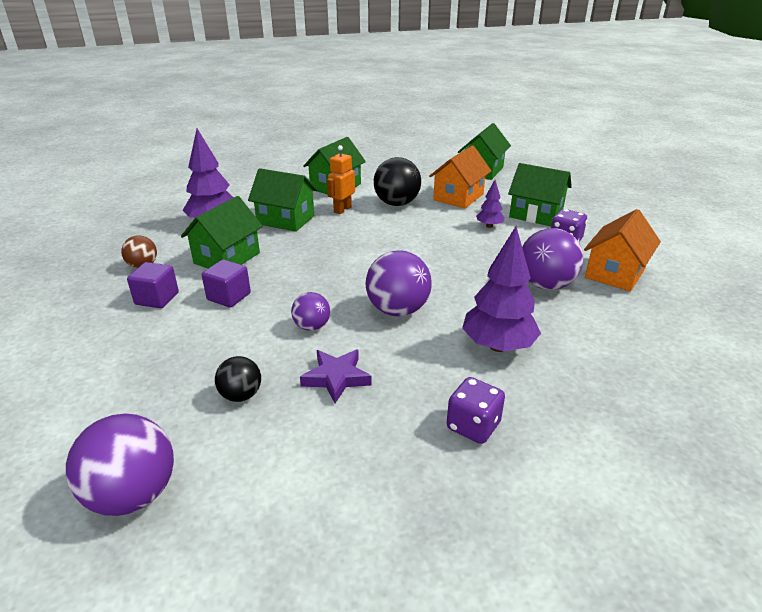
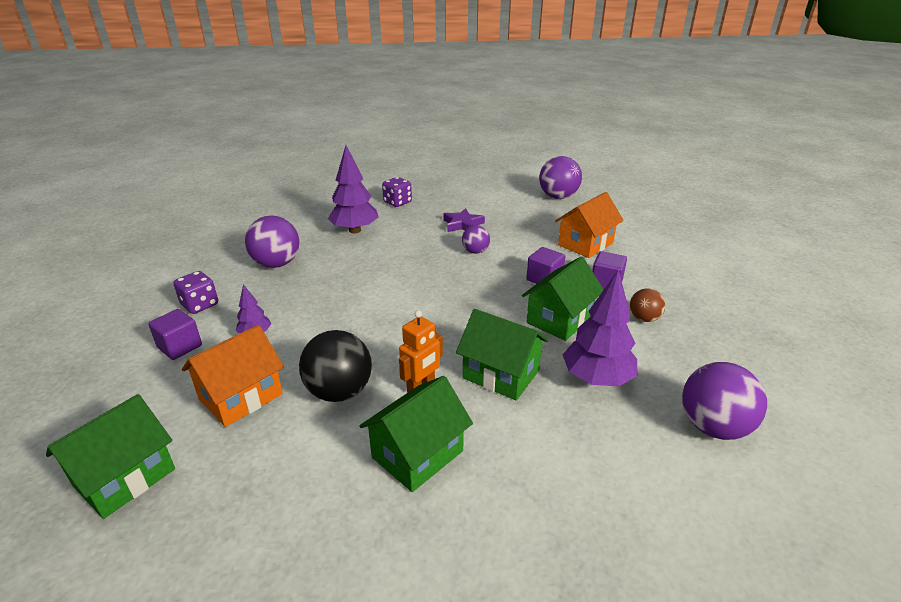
camera: 170 degrees left, 0 degrees up
(241, 395) = (518, 222): black ball -> none
(398, 310) = (408, 256): purple ball -> purple ball (713, 427)
(536, 215) = (180, 347): green house -> purple cube
(615, 273) = (206, 268): orange house -> orange house (585, 244)

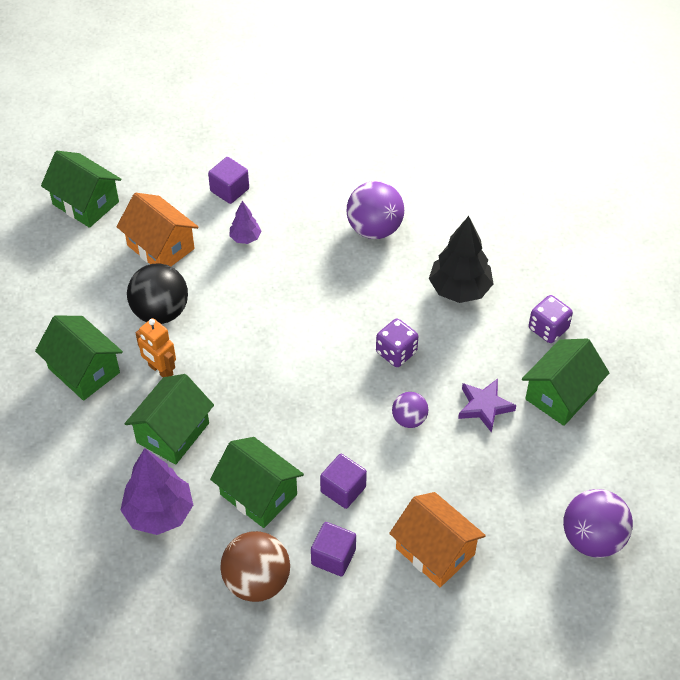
camera: 90 degrees right, 20 degrees up
(200, 305) = (295, 186): purple dice -> purple dice (396, 352)
(355, 230) = (459, 289): purple tree -> black tree
(452, 201) = (561, 395): none -> green house
(644, 318) = (257, 581): brown ball -> brown ball, size x1.75
(713, 427) = (86, 597): purple ball -> none

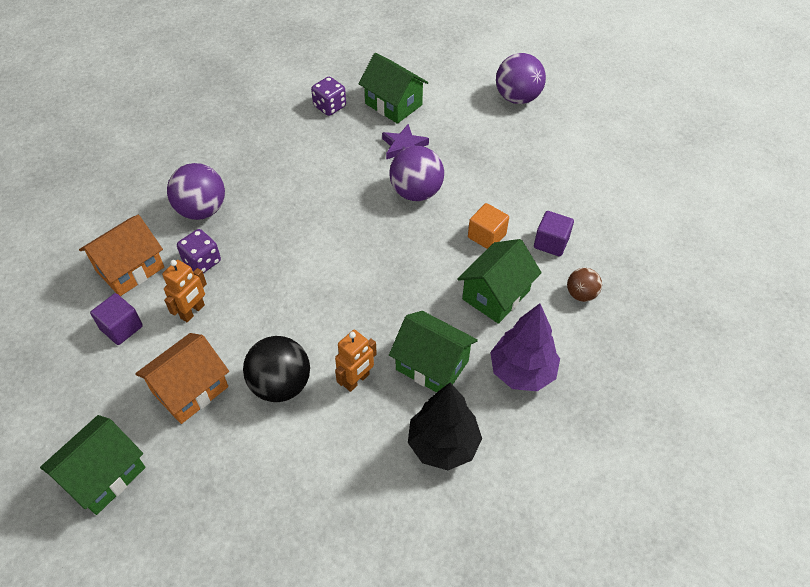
camera: 90 degrees left, 0 degrees up
(84, 370) = (353, 454): green house -> none
(245, 238) = (193, 312): purple tree -> orange robot
(257, 581) = (581, 294): brown ball -> brown ball, size x0.57
(343, 489) = (486, 236): purple cube -> orange cube
(396, 352) = (346, 198): purple dice -> purple dice (202, 261)
(409, 419) = (416, 192): purple ball -> purple ball, size x1.75
(435, 551) = (538, 181): orange house -> orange house (130, 269)
(459, 289) = (283, 156): black tree -> black tree (443, 444)

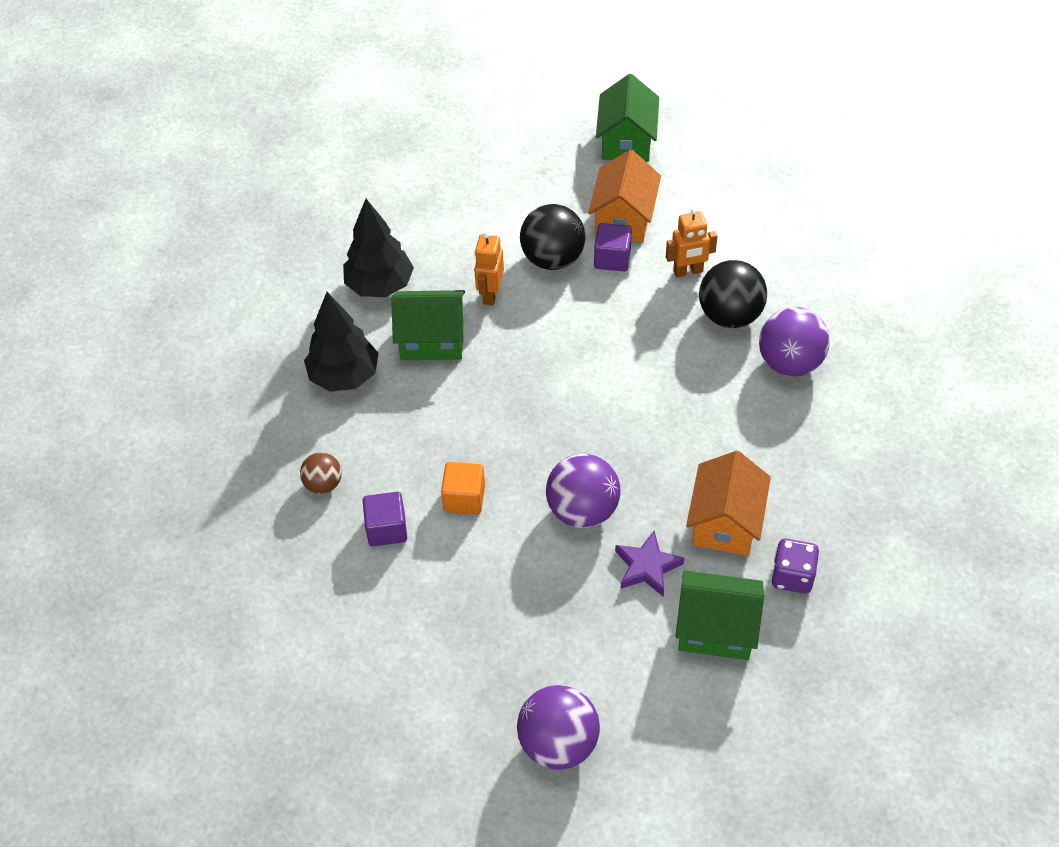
camera: 150 degrees right, 0 degrees up
(121, 328) = (734, 229): purple cube -> purple cube (612, 258)
(130, 269) = (787, 274): orange house -> orange house (725, 522)
(193, 312) = (688, 271): orange robot -> orange robot turned 105 degrees counterclockwise
(202, 261) = (730, 315): purple dice -> black ball
(496, 295) = (413, 436): green house -> none
(522, 371) = (344, 376): purple tree -> black tree

